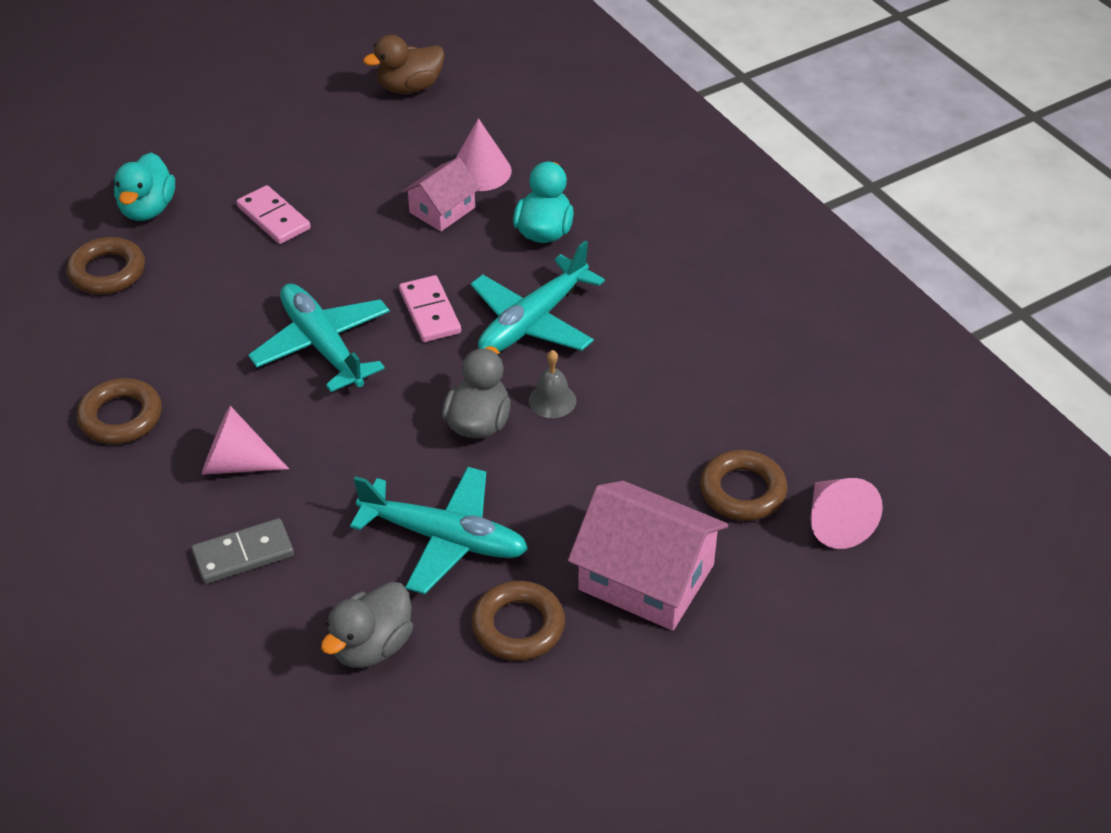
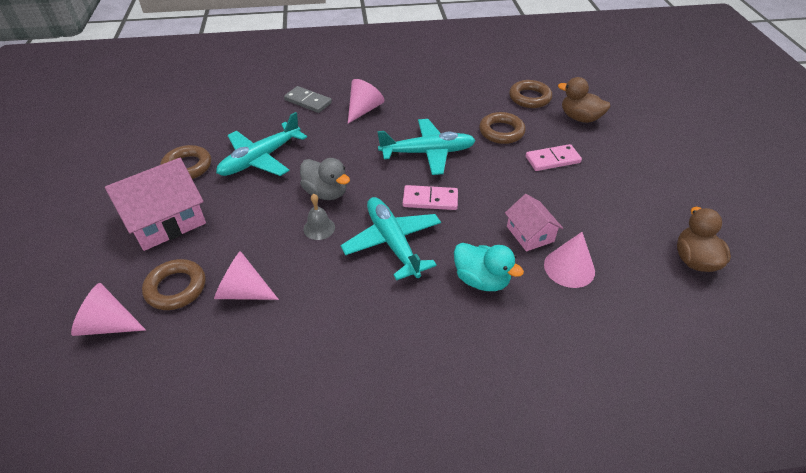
camera: 115 degrees right, 0 degrees up
(121, 417) = (419, 86): brown ring -> brown ring (501, 132)
(147, 209) = (580, 118): turquoise duck -> brown duck
(243, 554) = (308, 101): grey domino -> grey domino turned 60 degrees counterclockwise
(372, 646) = (224, 123): grey duck -> none
(701, 424) = (243, 291): none -> pink cone

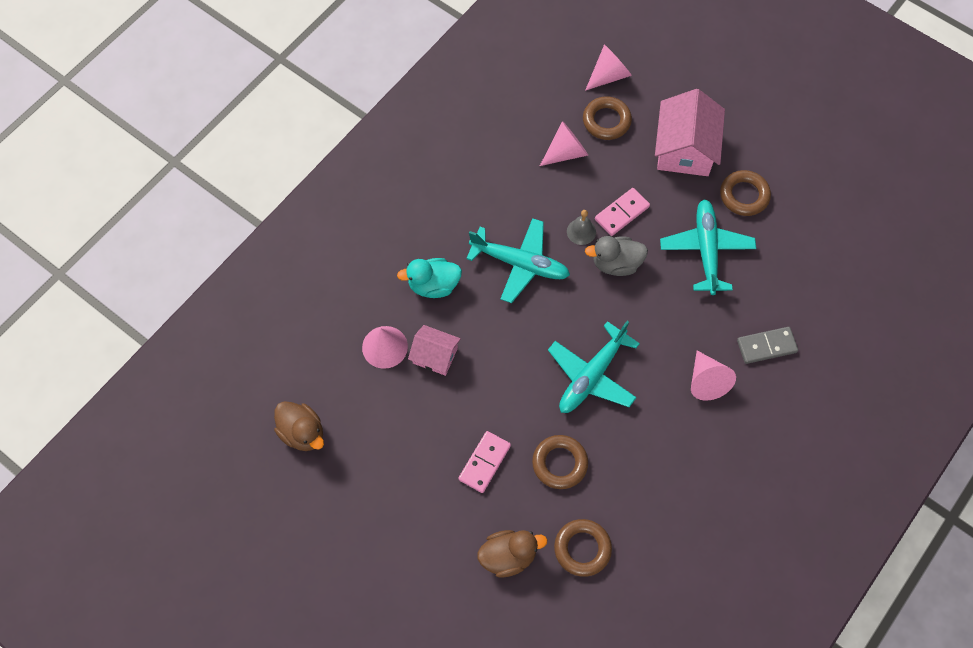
camera: 135 degrees right, 20 degrees up
(430, 200) = (536, 325): pink domino -> pink domino (622, 213)

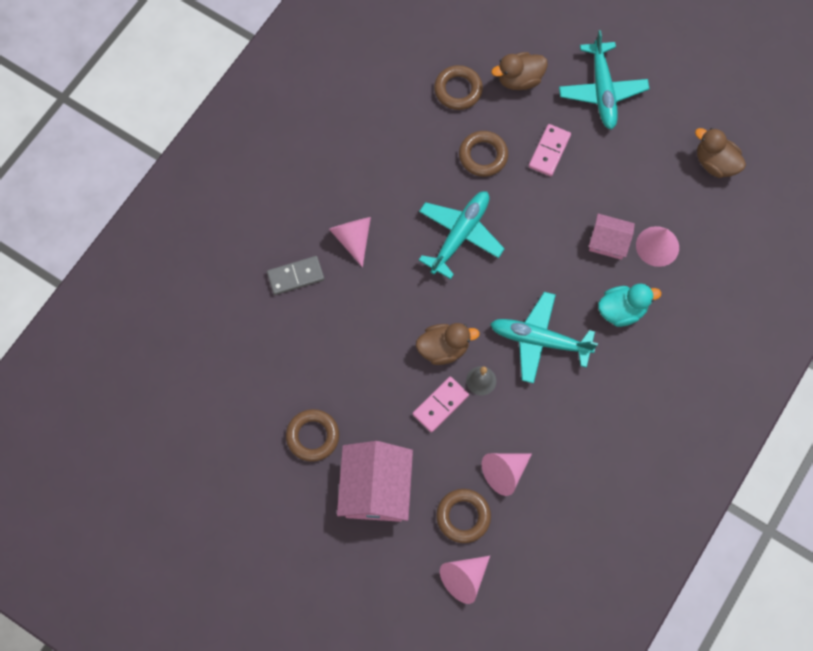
camera: 175 degrees right, 5 degrees up
(616, 263) = (443, 348): grey duck -> brown duck
(706, 250) = (353, 370): turquoise plane -> turquoise plane (602, 90)

